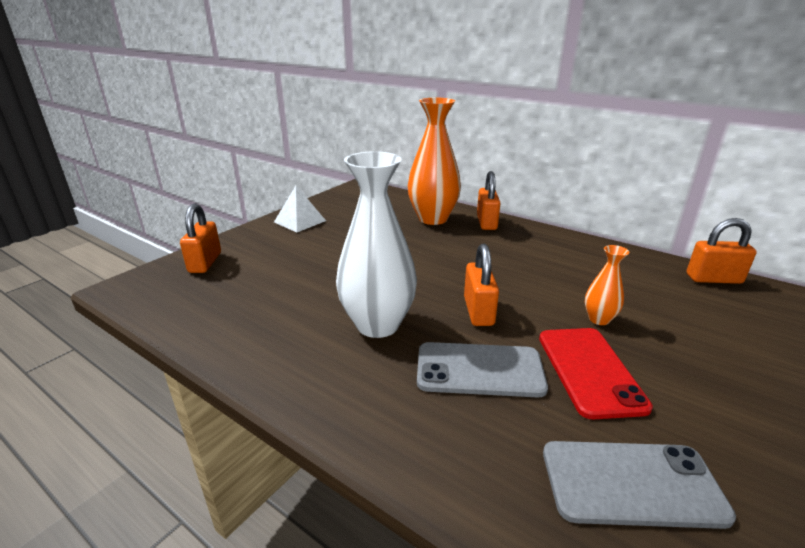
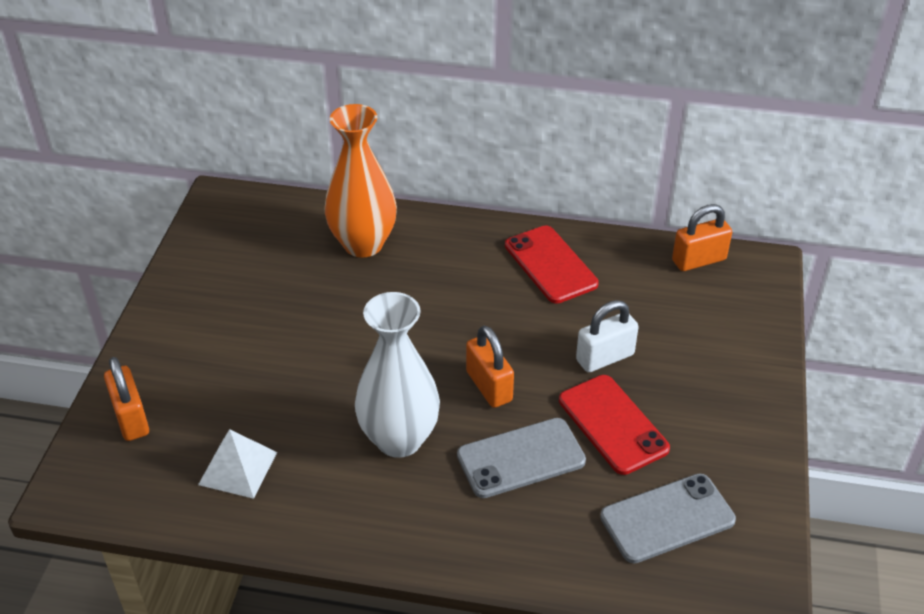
camera: 25 degrees left, 15 degrees up
(300, 221) = (190, 303): white pyramid -> white pyramid (238, 468)
(486, 222) = (433, 232): orange padlock -> none
(570, 255) = (550, 265): none -> red phone
(599, 319) = (605, 357): orange vase -> white padlock

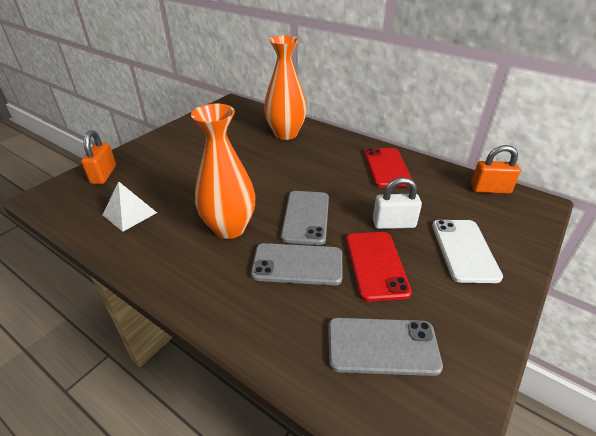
camera: 25 degrees right, 5 degrees down
(399, 439) = (229, 228): white vase -> orange vase
(489, 386) = (306, 217): orange padlock -> grey phone
(702, 367) = (464, 250): none -> white phone

